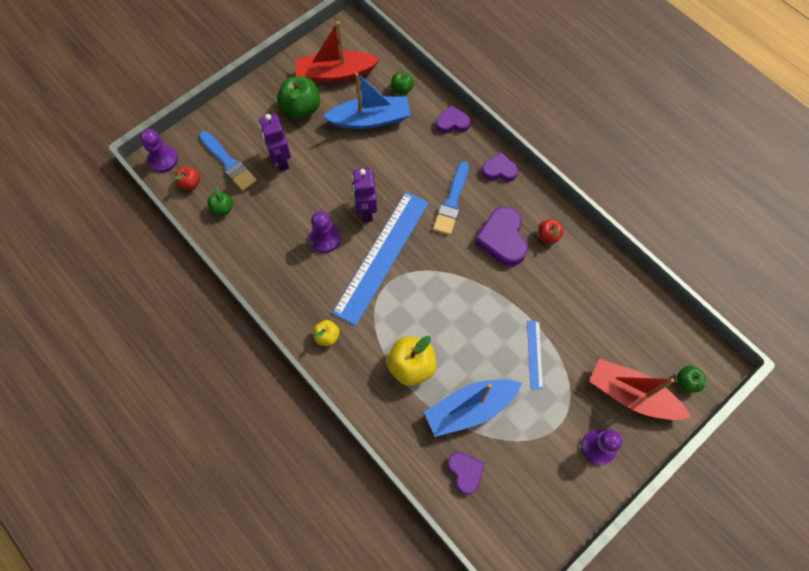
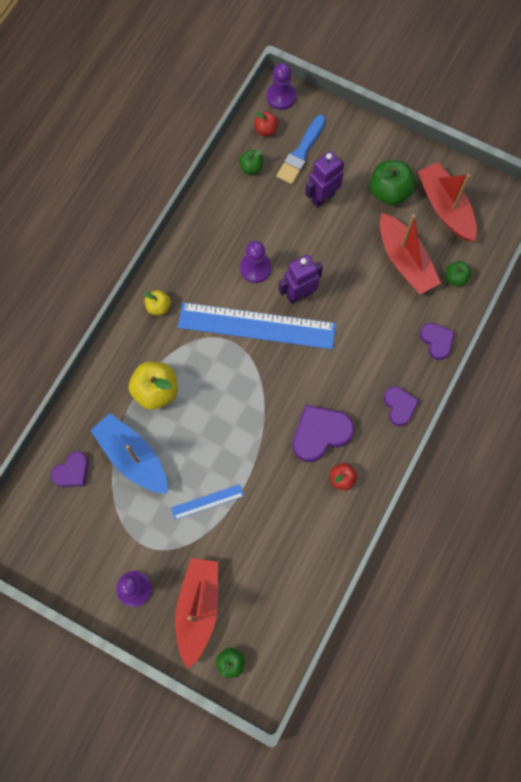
camera: 70 degrees right, 5 degrees up
(370, 119) = (405, 261): blue boat -> red boat
(452, 202) = (342, 371): blue brush -> none

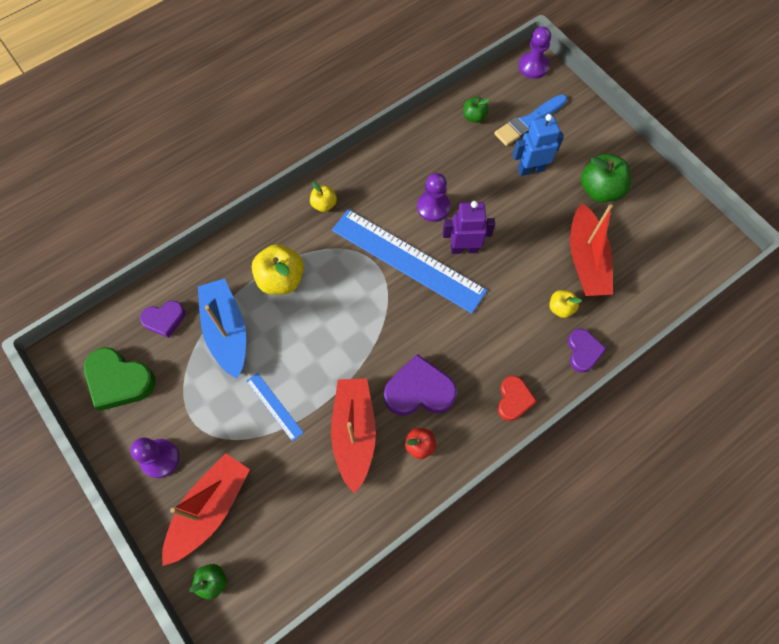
camera: 25 degrees right, 5 degrees down
(62, 541) = (119, 380): none -> green heart
(207, 502) = (274, 406): blue ruler -> blue ruler turned 45 degrees clockwise
(266, 130) = (504, 89): red apple -> none
(322, 197) = (530, 169): purple robot -> blue robot
(399, 406) = (514, 399): purple heart -> red heart
(402, 312) = (560, 308): none -> yellow apple
(445, 207) = (651, 226): red boat -> red boat (354, 433)
(455, 278) = (631, 298): green apple -> none

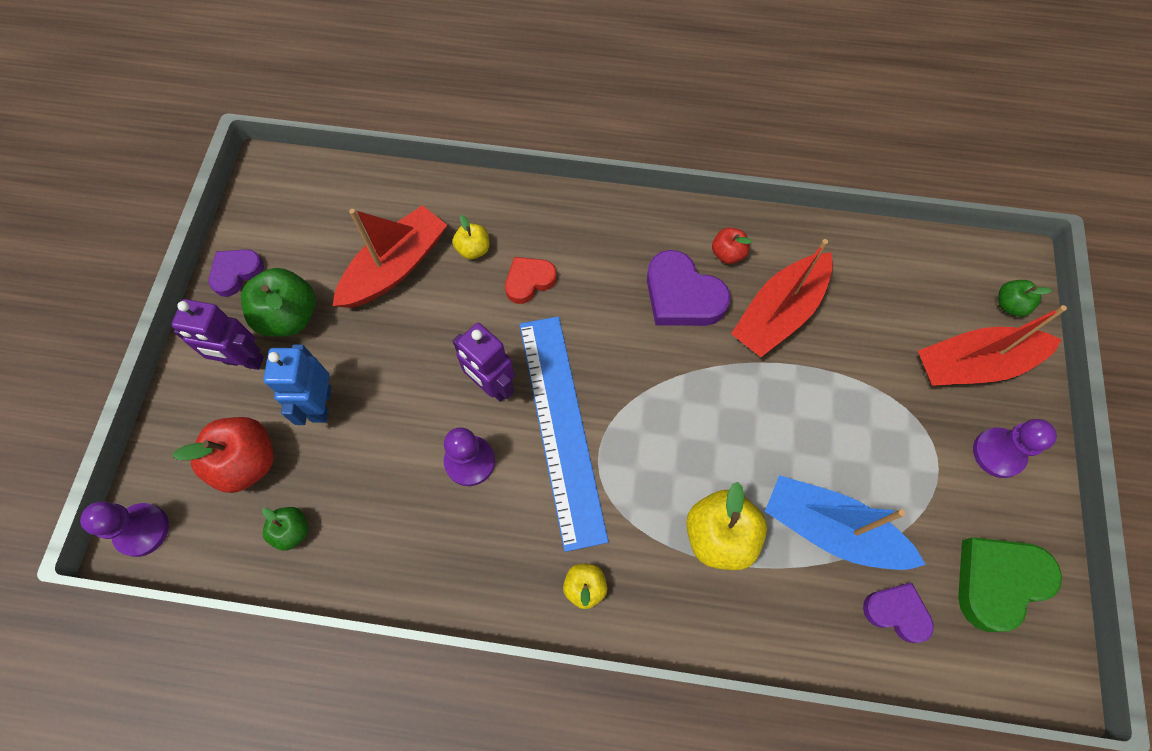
camera: 135 degrees left, 0 degrees up
(119, 380) = (998, 581): green heart -> green heart turned 105 degrees counterclockwise
(226, 331) = (831, 529): blue boat -> blue boat turned 90 degrees clockwise
(274, 406) = (838, 402): blue ruler -> none
(514, 399) = (605, 218): red heart -> red heart (529, 281)
(528, 122) = (247, 462): blue brush -> red apple
(530, 169) = (321, 404): blue robot -> blue robot turned 60 degrees clockwise
(583, 351) = (501, 201): purple heart -> purple heart (236, 273)
(590, 154) = (243, 361): none -> purple robot

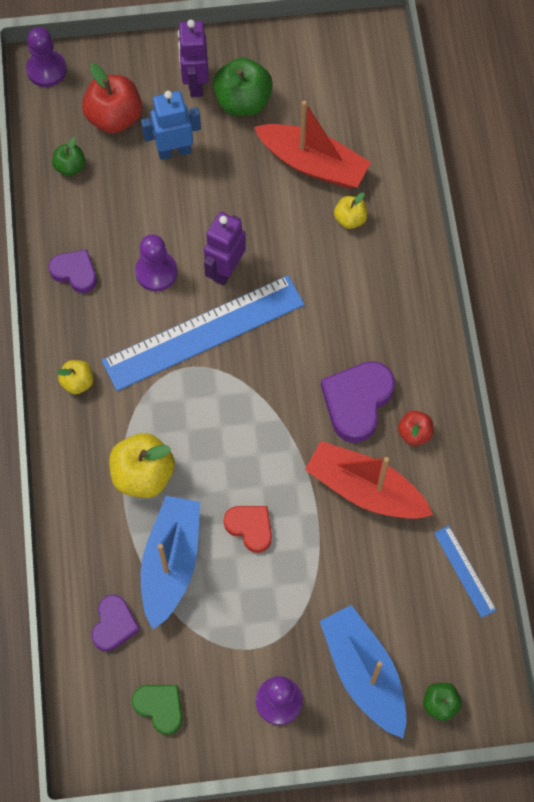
camera: 75 degrees right, 0 degrees up
(236, 273) = (270, 49): purple heart -> purple heart (75, 272)
(529, 281) = (332, 272): red heart -> red heart (250, 528)
(878, 249) = (464, 571): none -> blue ruler
(974, 364) = (364, 673): red boat -> blue boat
(998, 581) = (160, 707): green heart -> green heart, size x0.62

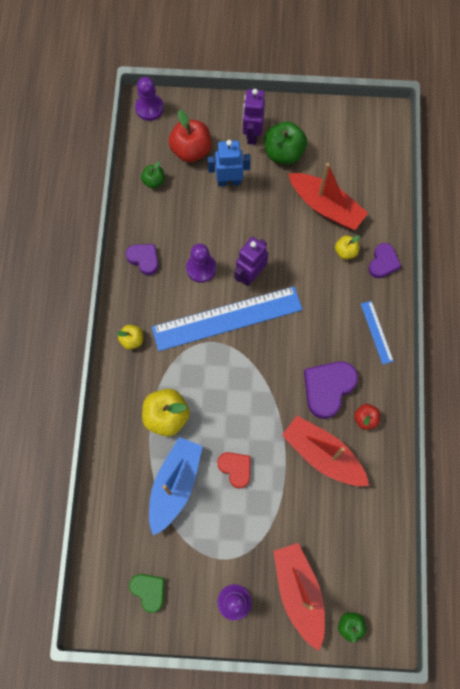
camera: 10 degrees right, 5 degrees up
(114, 625) = (127, 523): purple heart -> purple heart (383, 262)
(364, 673) = (299, 592): blue boat -> red boat
(464, 571) = (384, 528): blue ruler -> blue ruler (376, 332)

